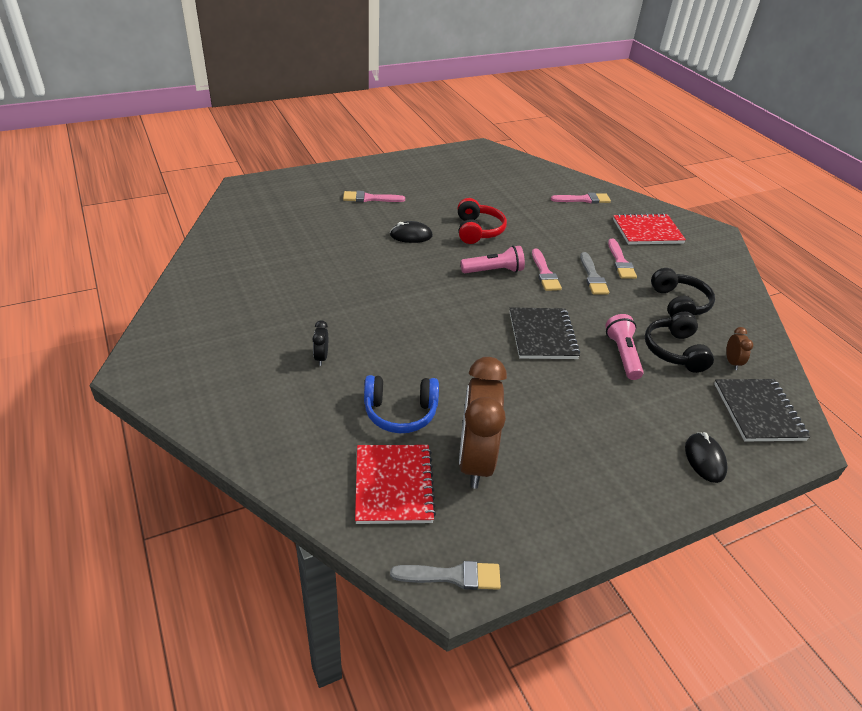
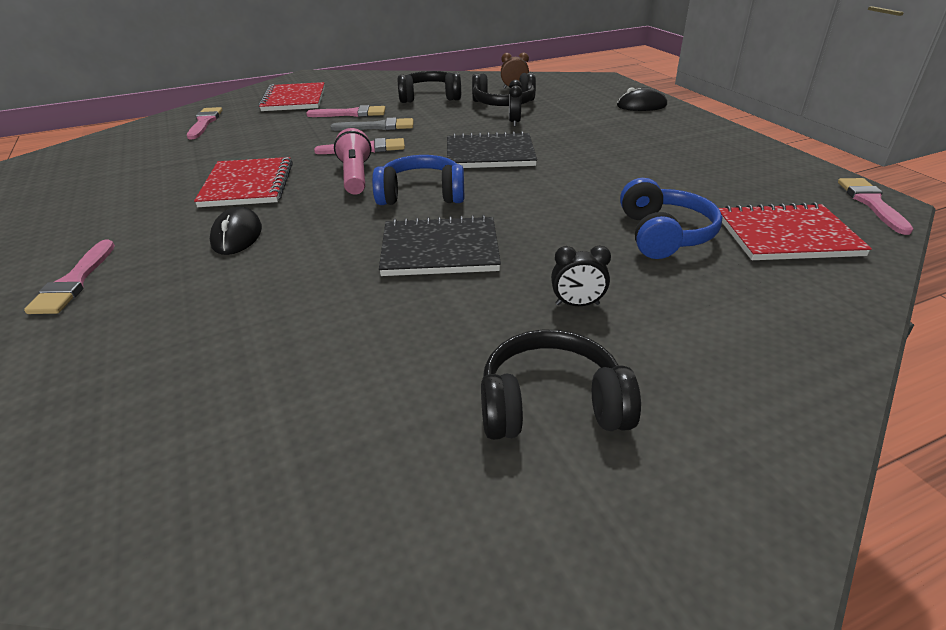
camera: 85 degrees left, 5 degrees down
(243, 339) = (551, 405): none -> black headphones
(452, 576) = (871, 203): grey brush -> pink brush
(464, 300) = (421, 195): none -> blue headphones
(475, 460) = (711, 191): brown clock -> none
(477, 230) = (247, 185): red headphones -> red notebook
(622, 354) = (514, 122): pink flashlight -> black clock
(758, 411) = (574, 86): black notebook -> black notebook (440, 250)

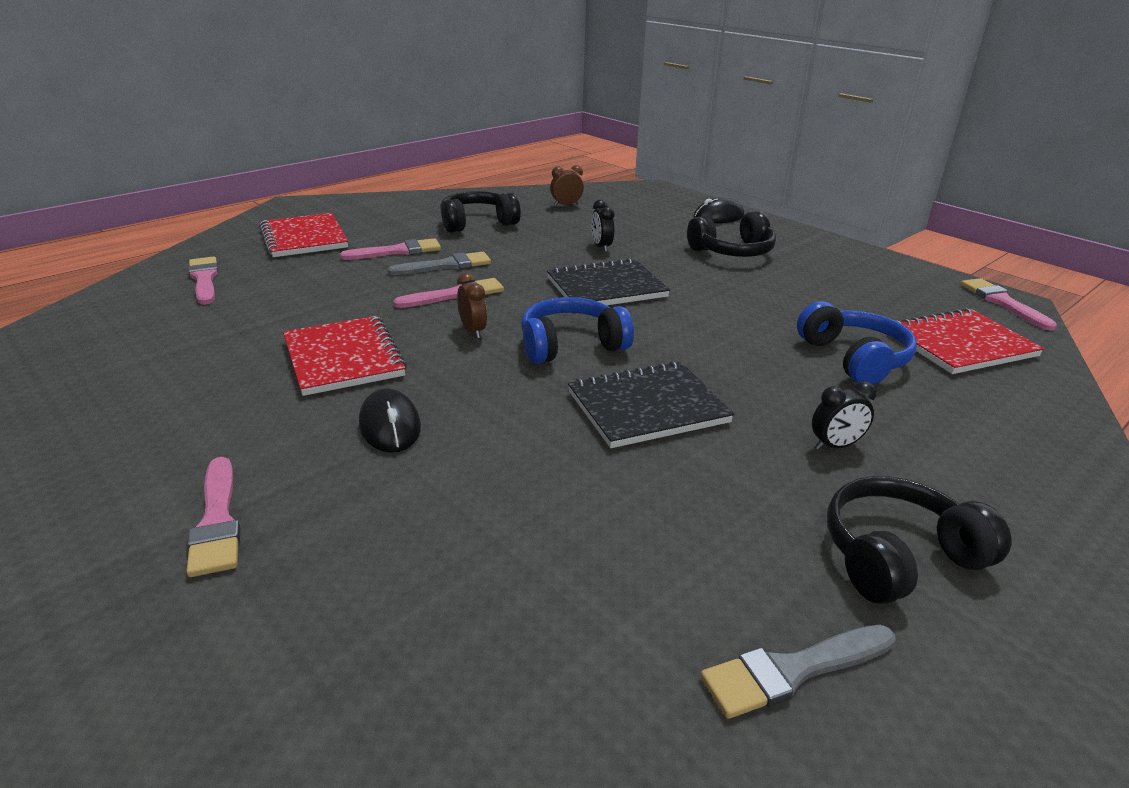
camera: 20 degrees left, 5 degrees down
(355, 176) = (473, 331): pink flashlight -> brown clock
(372, 474) = (792, 671): none -> grey brush
(503, 104) = (570, 225): black headphones -> black headphones (732, 251)

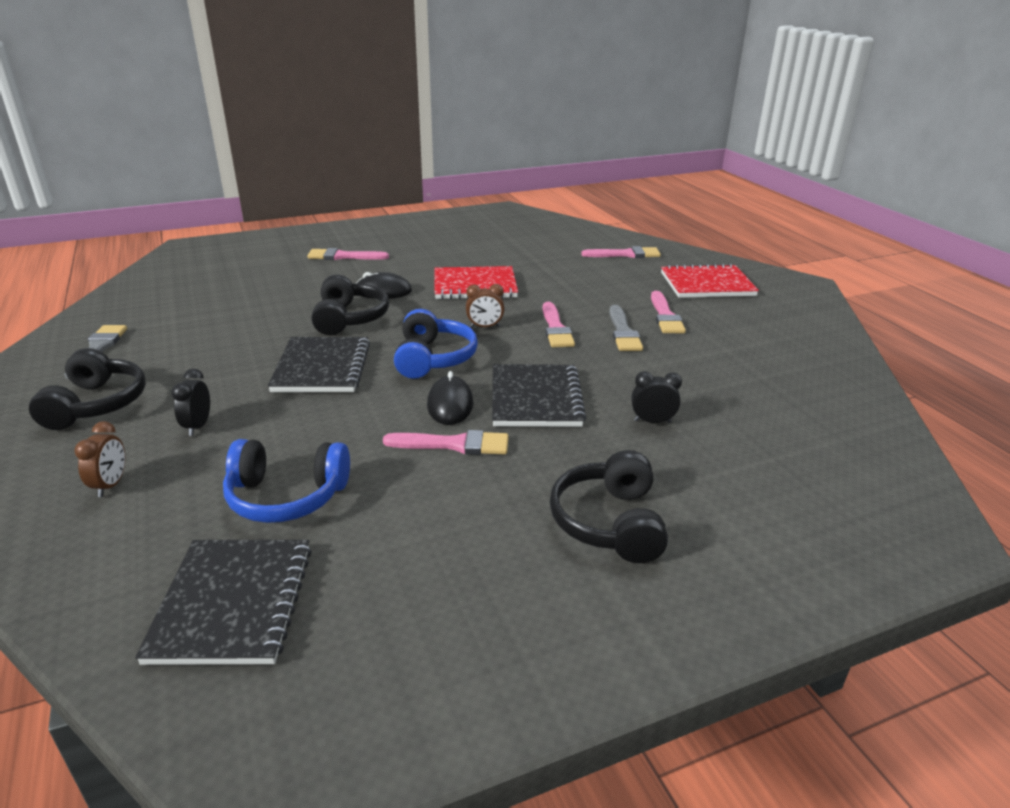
camera: 110 degrees right, 0 degrees up
(477, 223) = (744, 361): black headphones -> black headphones (349, 318)
(566, 205) = (821, 430): brown clock -> brown clock (110, 485)
(718, 217) = (771, 565): black mouse -> black mouse (450, 405)
(960, 344) = (233, 603): red notebook -> black notebook
(1002, 302) = (278, 761): pink brush -> pink brush (454, 444)

